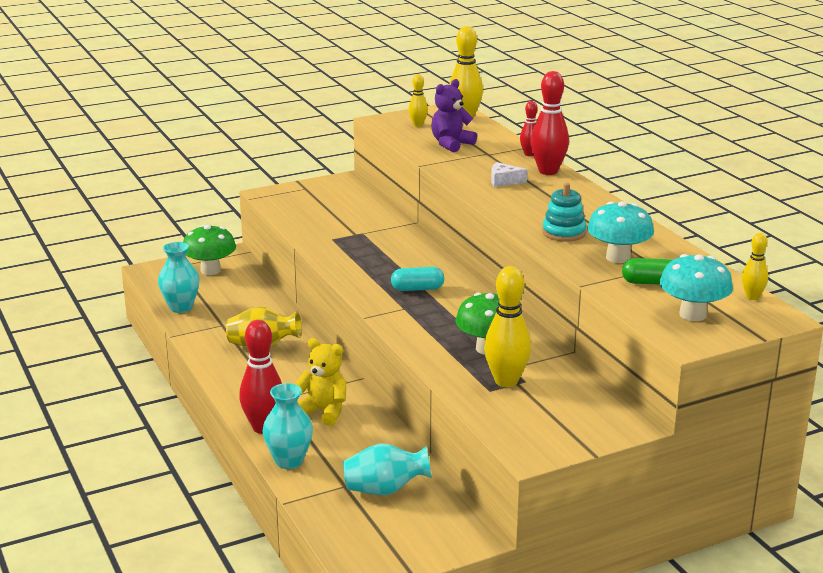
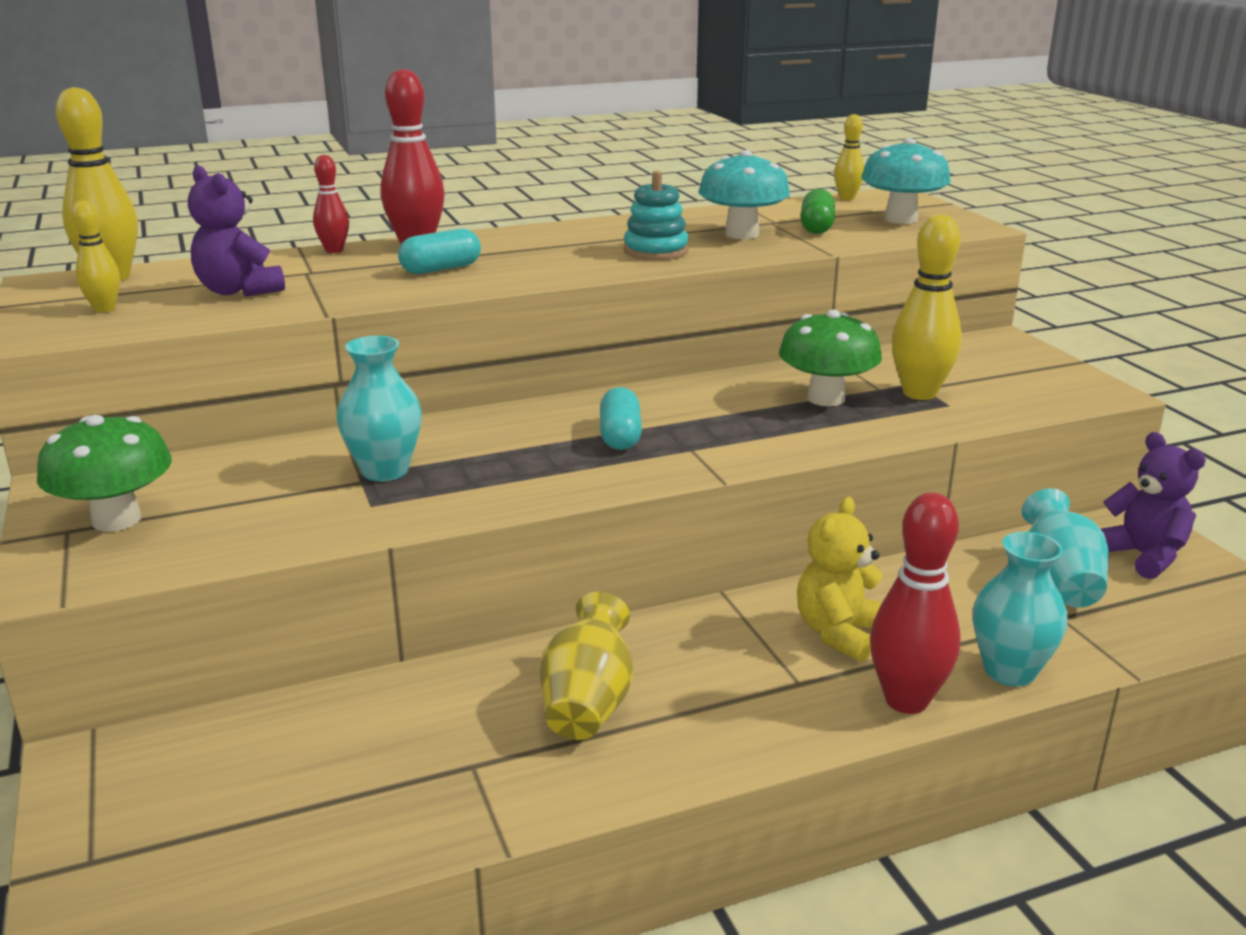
camera: 85 degrees left, 0 degrees up
(181, 307) = (353, 841): turquoise vase -> turquoise vase (385, 471)
(210, 270) = (162, 794): green mushroom -> green mushroom (117, 520)
(424, 530) = (1142, 556): none -> purple teddy bear
(504, 181) = (441, 269): white cheese -> turquoise capsule

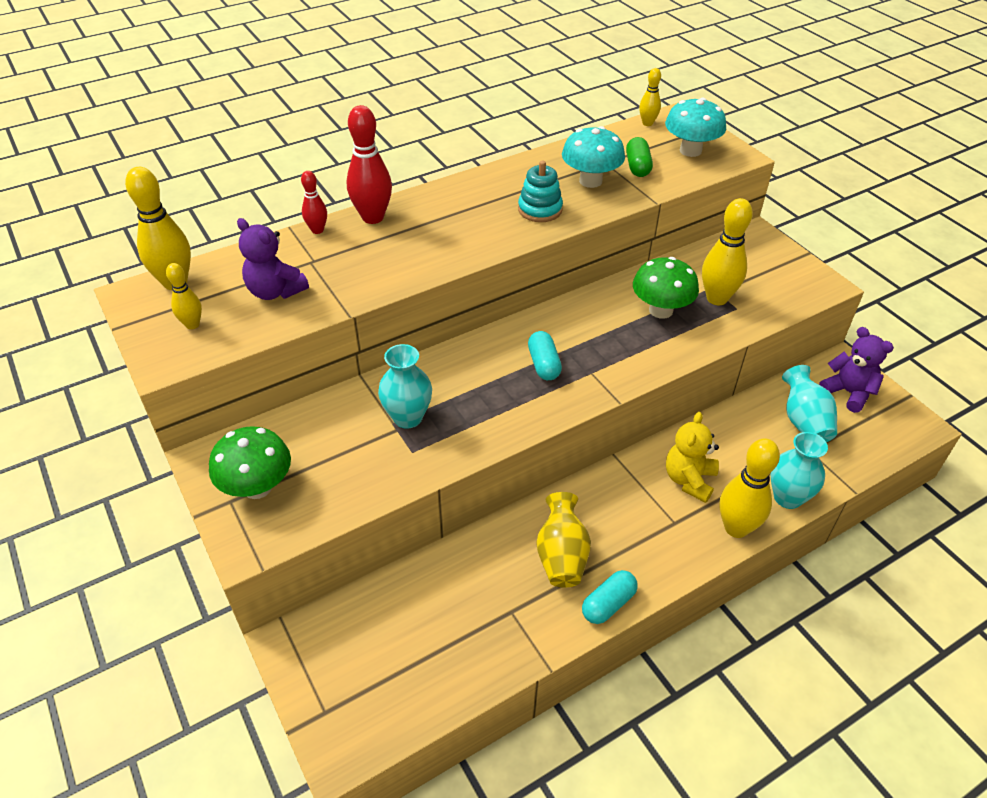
camera: 10 degrees left, 20 degrees up
(441, 269) = (403, 248): turquoise capsule -> turquoise capsule (608, 604)
(906, 700) = (736, 528): red bowling pin -> yellow bowling pin

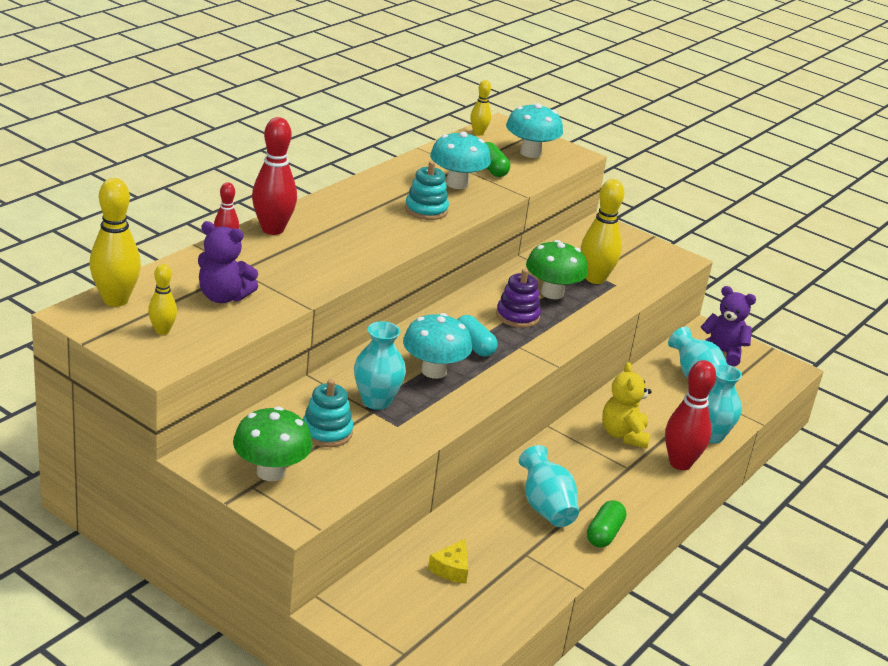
camera: 25 degrees left, 15 degrees down
(338, 447) = (326, 432): none -> turquoise stacking toy
(426, 614) = (451, 569): none -> yellow cheese
(486, 389) = (434, 371): none -> turquoise mushroom
(561, 556) = (546, 507): yellow vase -> turquoise vase
(608, 334) = (517, 316): none -> purple stacking toy
(608, 604) = (604, 534): turquoise capsule -> green capsule
(736, 528) = (680, 463): yellow bowling pin -> red bowling pin

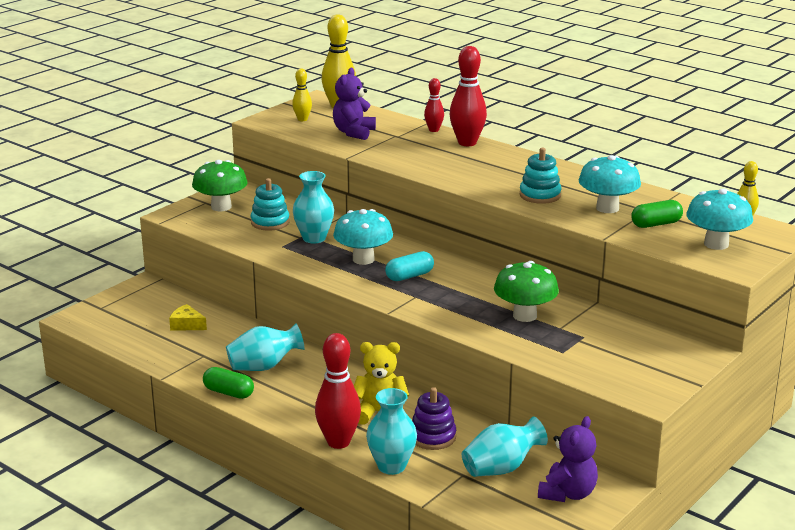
camera: 95 degrees right, 5 degrees down
(517, 316) = (470, 297): purple stacking toy -> purple stacking toy (432, 437)
(595, 279) = (568, 340): yellow bowling pin -> none

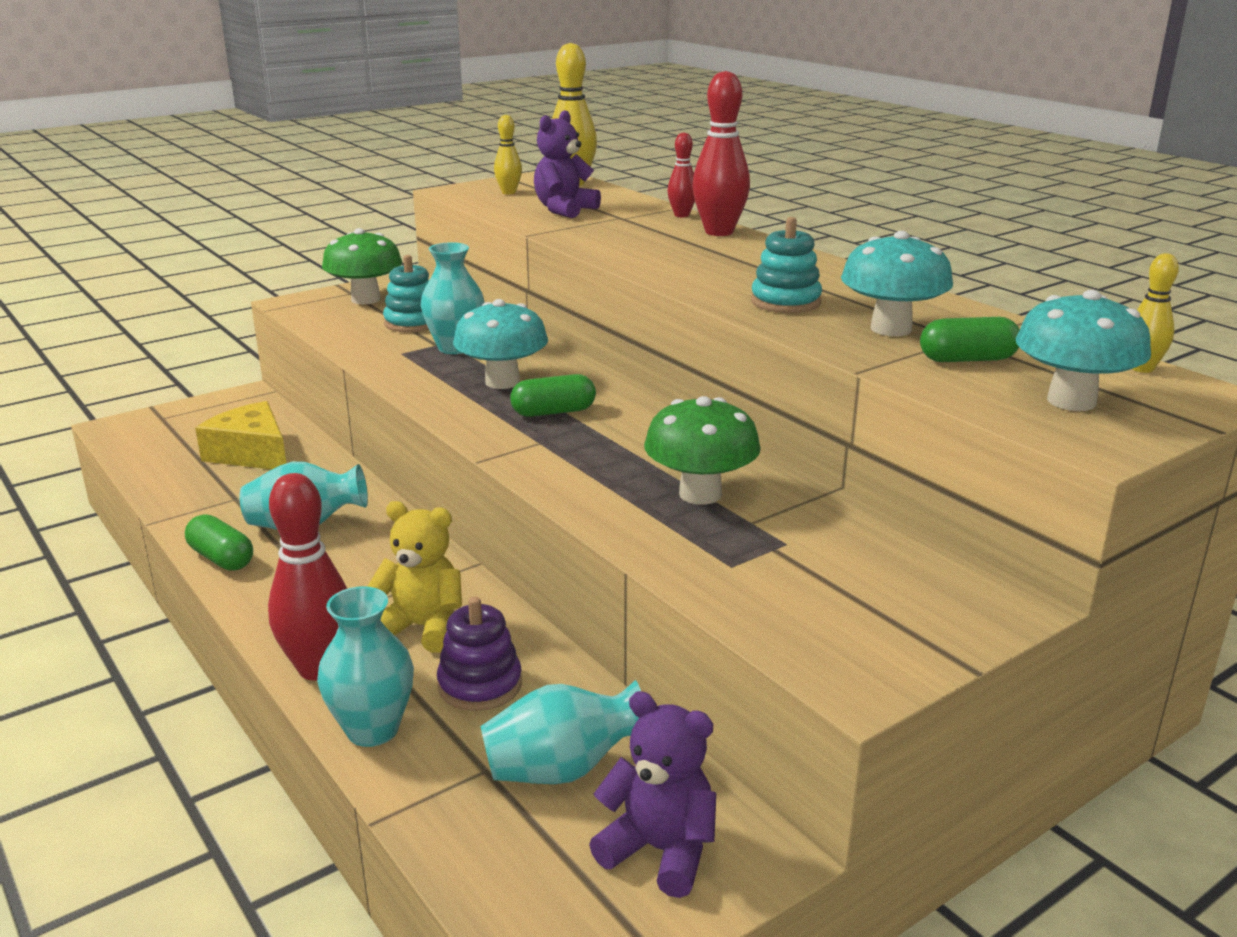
camera: 15 degrees right, 0 degrees up
(187, 325) = (251, 453): yellow cheese -> yellow cheese, size x1.75
(409, 276) = (553, 412): turquoise capsule -> green capsule
(567, 493) = (659, 850): purple teddy bear -> purple teddy bear turned 105 degrees counterclockwise

